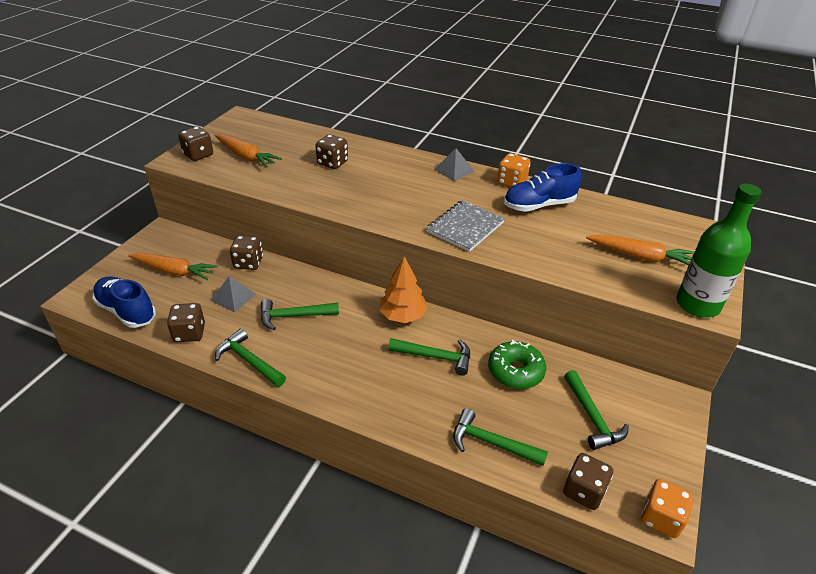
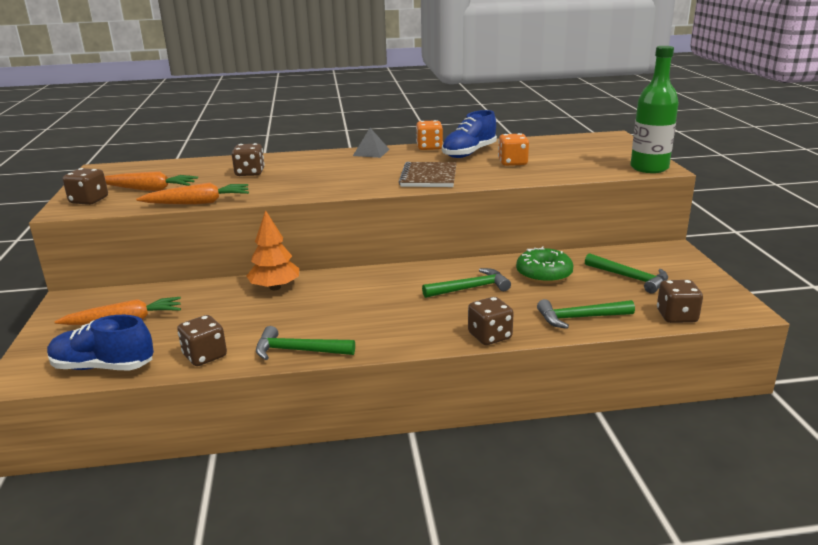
camera: 30 degrees left, 15 degrees down
(233, 297) = (222, 317): grey pyramid -> none
(248, 263) = (207, 290): brown dice -> brown dice (489, 336)
(293, 316) = (305, 308): green hammer -> none
(402, 315) = (409, 275): orange tree -> orange tree (275, 287)
(465, 227) = (428, 177): grey notebook -> brown notebook
(640, 256) = (579, 158): orange carrot -> orange carrot (198, 203)
(661, 518) = (740, 309): orange dice -> orange dice (512, 163)

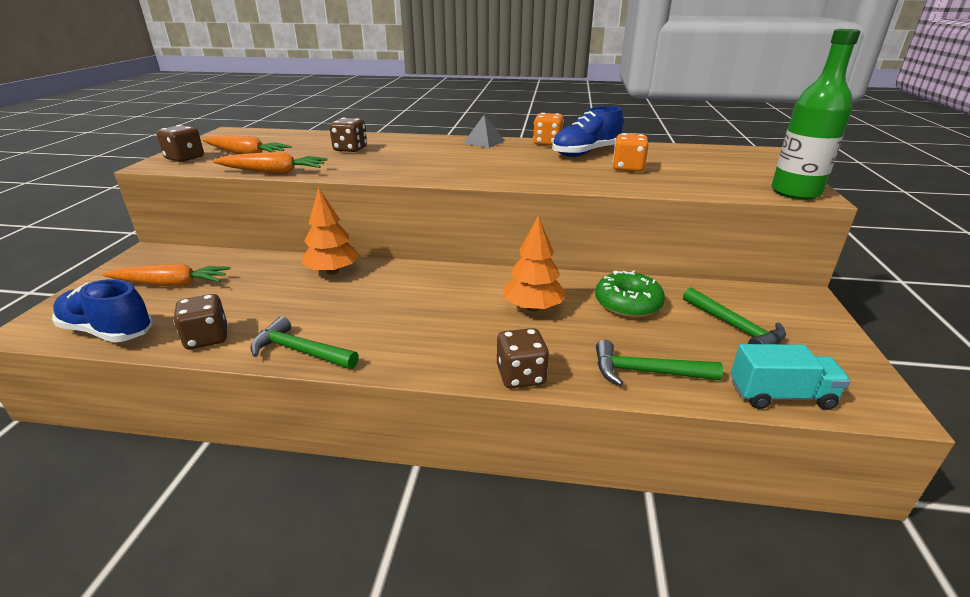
camera: 15 degrees right, 5 degrees up
(428, 177) = (523, 173): brown notebook -> none
(470, 288) = (533, 307): green hammer -> orange tree
(676, 316) = (780, 395): brown dice -> turquoise truck

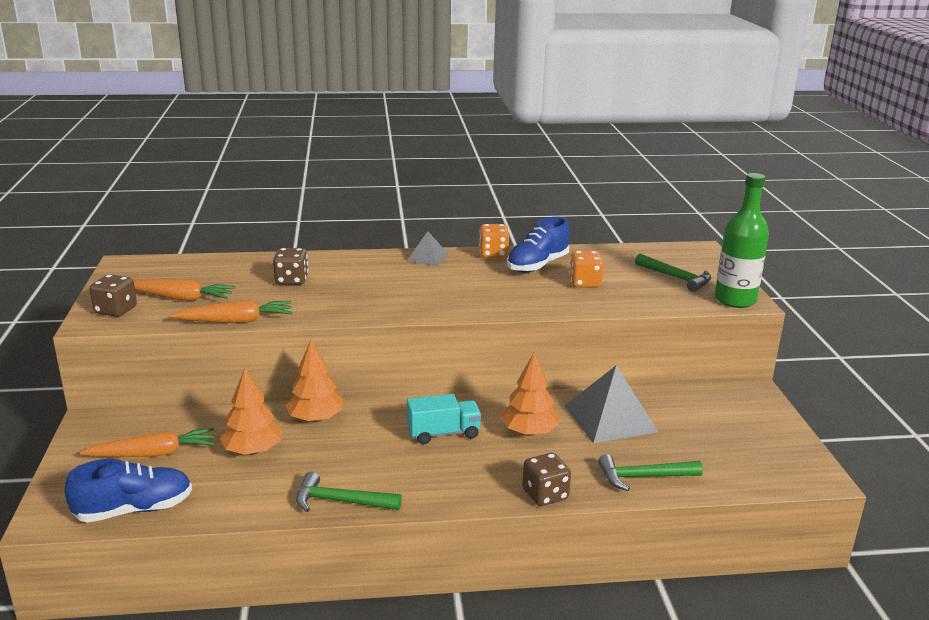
camera: 15 degrees left, 5 degrees down
(108, 331) = (134, 510): blue shoe -> blue shoe turned 150 degrees clockwise
(207, 338) = (241, 502): brown dice -> none
(256, 292) = (253, 451): none -> orange tree
(627, 304) = (610, 418): green donut -> grey pyramid
(735, 327) = (704, 428): green hammer -> green hammer (676, 278)
(780, 395) = (747, 481): turquoise truck -> turquoise truck (443, 433)

